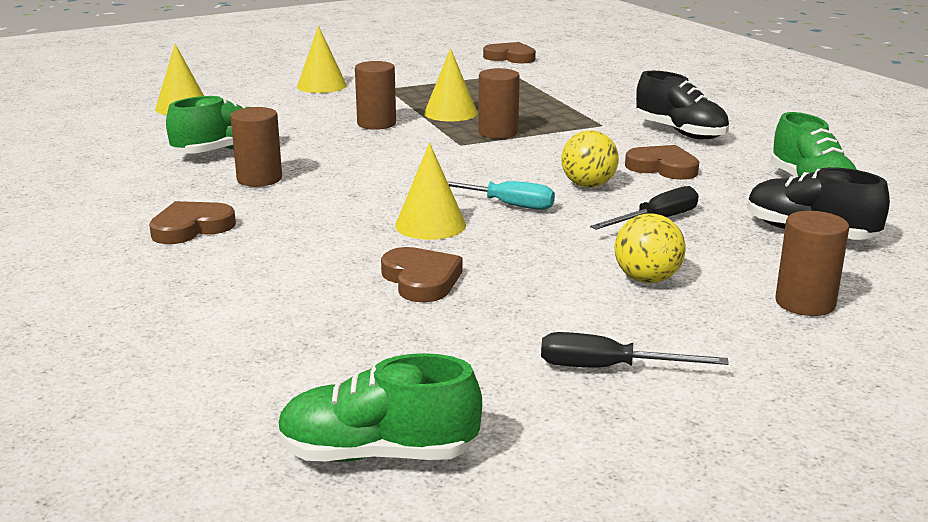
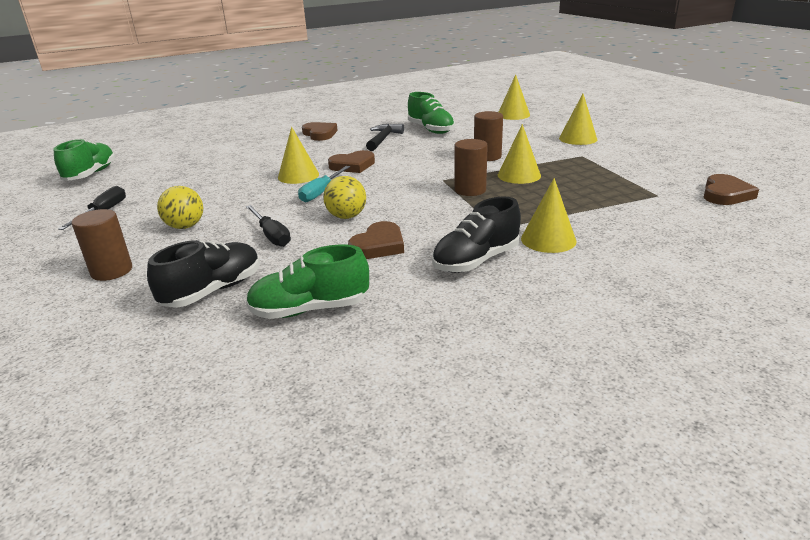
camera: 95 degrees right, 5 degrees up
(259, 179) = (383, 139): brown cylinder -> black hammer
(421, 280) = (229, 176): brown heart -> brown heart (353, 165)
(625, 110) = (548, 240): none -> yellow cone

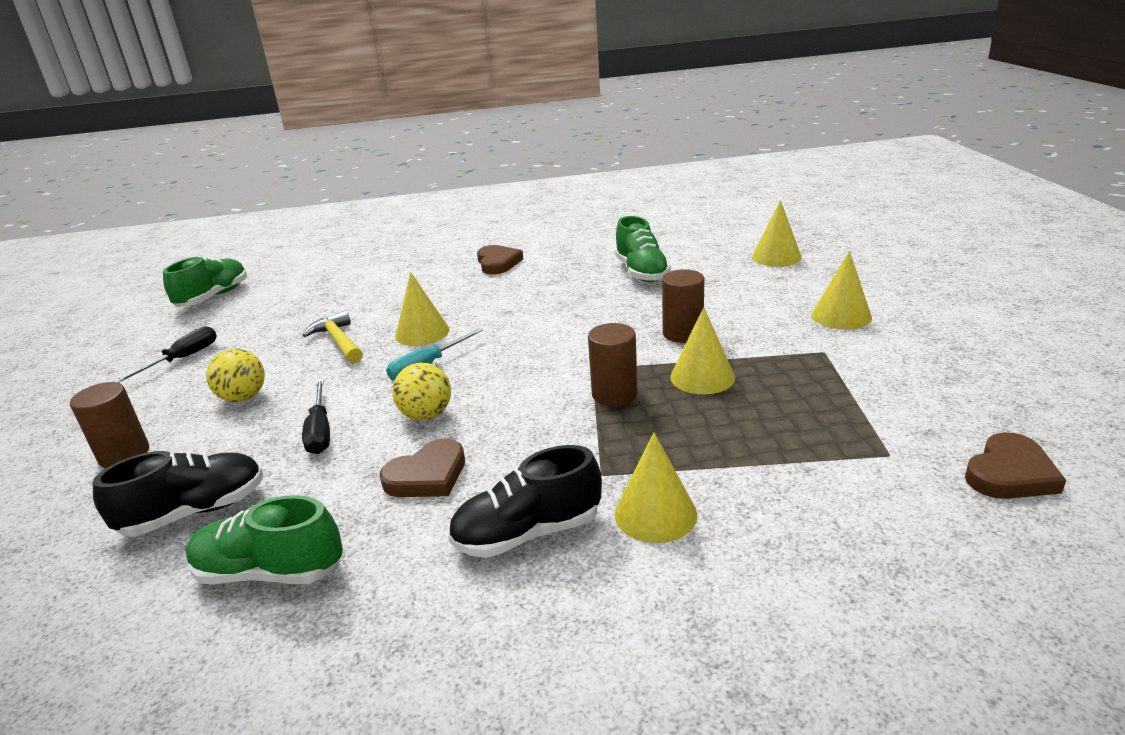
camera: 20 degrees right, 0 degrees up
(234, 187) = (339, 341): none -> yellow hammer
(353, 165) = (498, 324): brown heart -> none
(383, 139) = (568, 282): black hammer -> none

